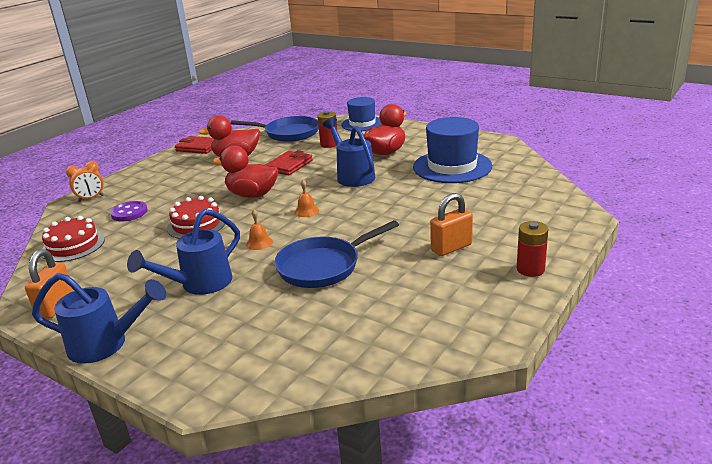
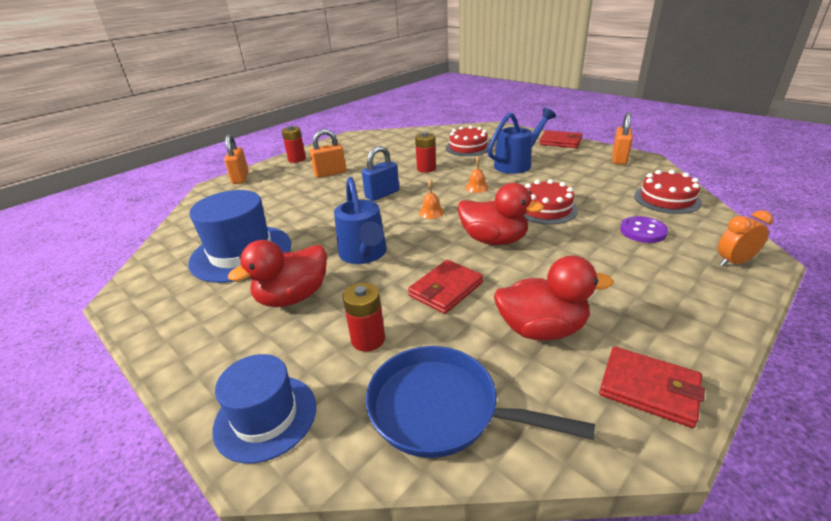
camera: 170 degrees left, 5 degrees up
(106, 344) = (560, 142): blue watering can -> red wallet
(263, 318) = (468, 147): none -> red cake
(323, 266) = (426, 168): blue pan -> red battery
(364, 225) = (382, 194): none -> blue padlock
(568, 230) = (240, 178): none -> orange padlock

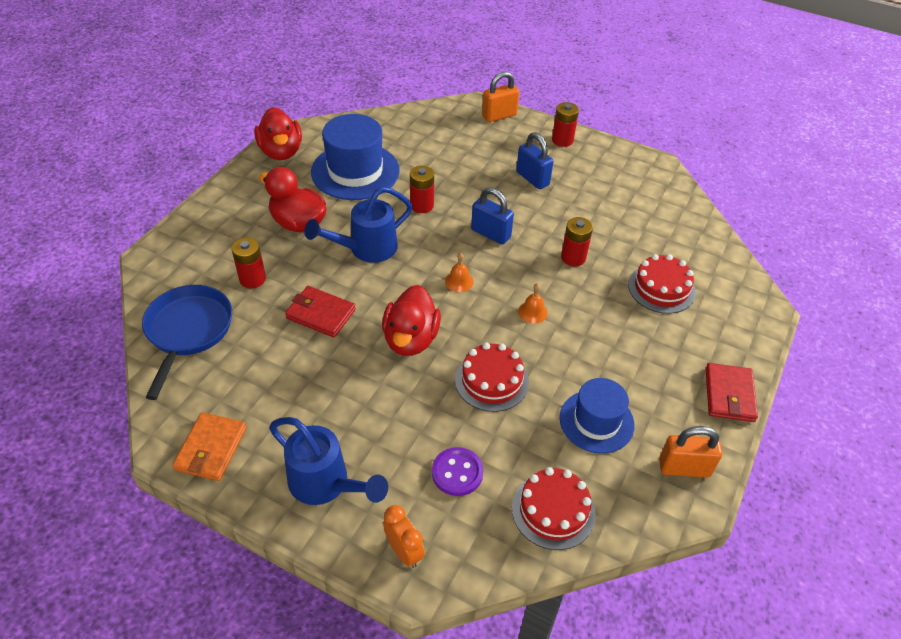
camera: 70 degrees right, 15 degrees up
(265, 417) = (179, 249): blue hat -> blue hat (596, 421)
(324, 221) = (421, 205): none -> red battery
(330, 173) = (532, 178): orange padlock -> blue padlock
(517, 164) = (619, 346): blue watering can -> blue watering can (325, 484)
(542, 329) = (274, 382): red duck -> red duck (281, 152)
(649, 389) = (211, 448): red wallet -> orange wallet

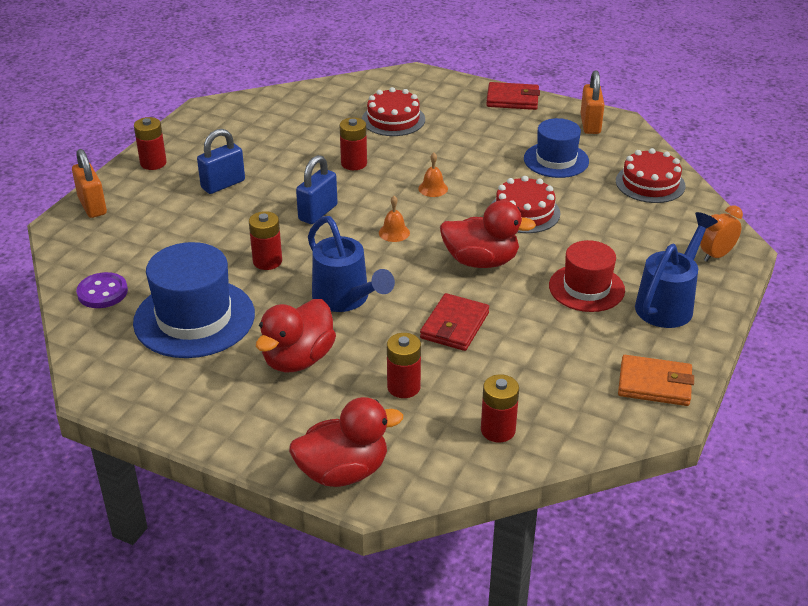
camera: 90 degrees left, 10 degrees down
(188, 331) = (498, 430): blue pan -> red battery
(281, 152) = (139, 393): red duck -> red duck (343, 471)
(360, 416) = (586, 288): none -> red hat
(457, 473) = (631, 230): purple button -> purple button (102, 292)

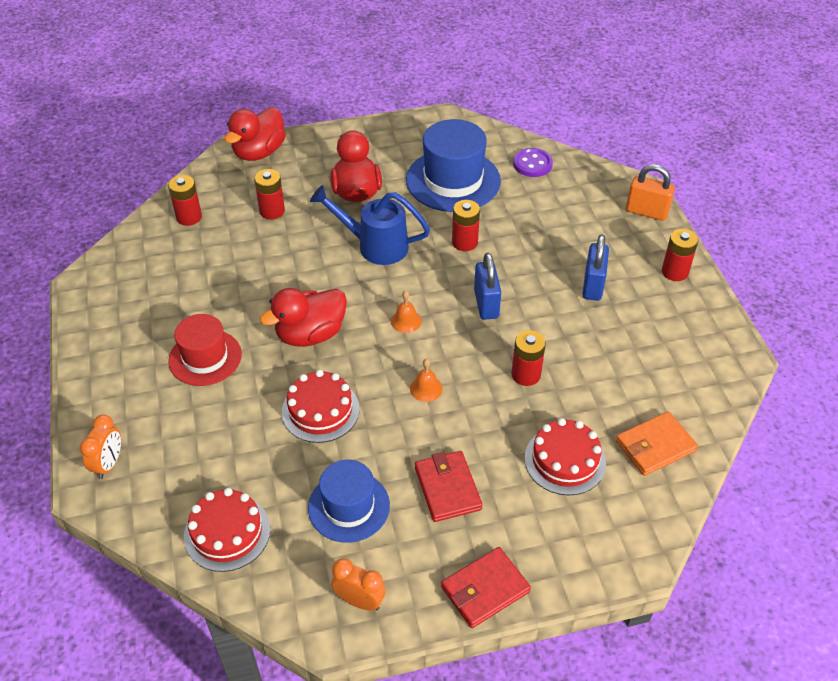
camera: 140 degrees right, 10 degrees up
(454, 325) = (279, 269): red wallet -> red wallet (448, 488)
(590, 124) = (359, 601): orange padlock -> orange clock
(654, 384) = (102, 302): orange wallet -> orange wallet (655, 446)
(668, 303) = (127, 381): blue watering can -> none

